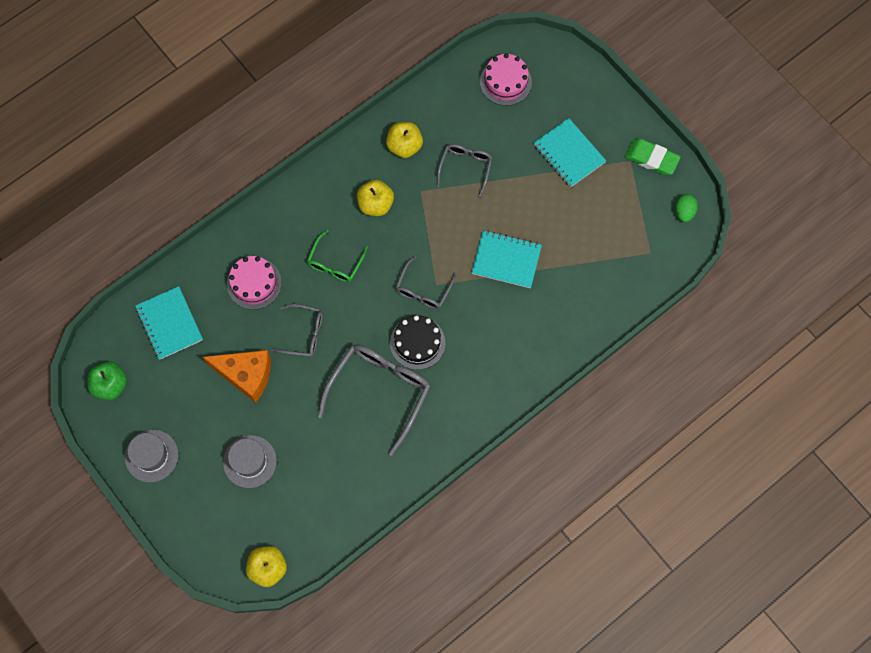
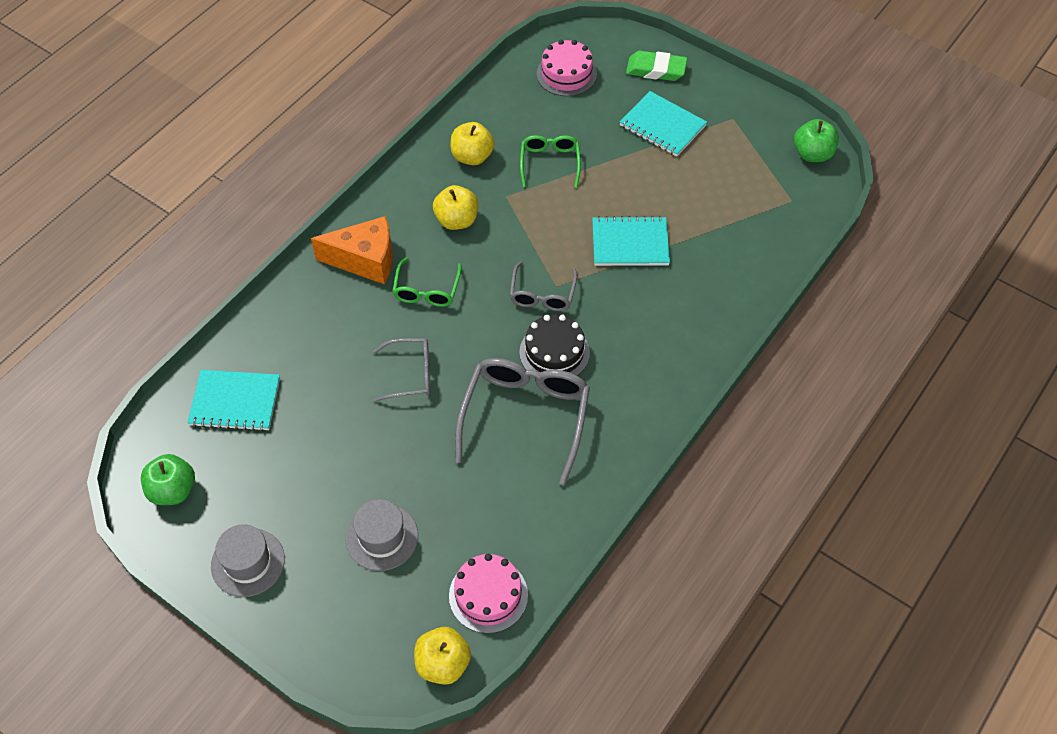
camera: 15 degrees left, 15 degrees down
(169, 323) = (235, 402): turquoise notebook -> turquoise notebook turned 45 degrees counterclockwise
(246, 375) = (350, 437): orange cheese -> orange cheese (365, 260)
(254, 283) = (332, 333): pink cake -> pink cake (488, 595)
(465, 168) = (550, 163): grey glasses -> green glasses
(651, 159) = (755, 112): green eraser -> green eraser (656, 70)
(684, 212) = (812, 154): green egg -> green apple

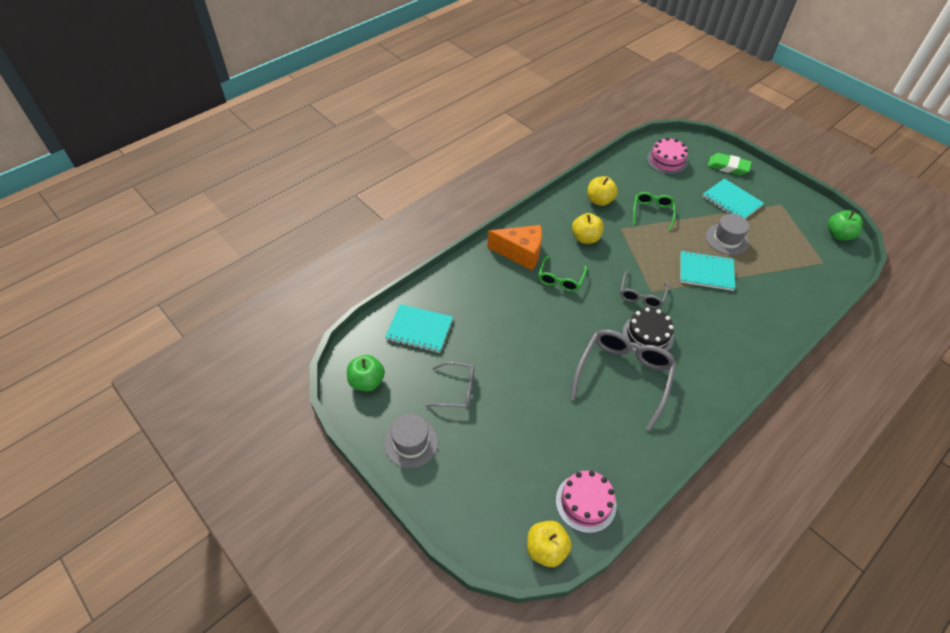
camera: 10 degrees right, 5 degrees down
(382, 537) = (510, 443): grey hat -> grey hat (727, 239)
(410, 374) = (543, 332): grey glasses -> grey glasses (456, 390)

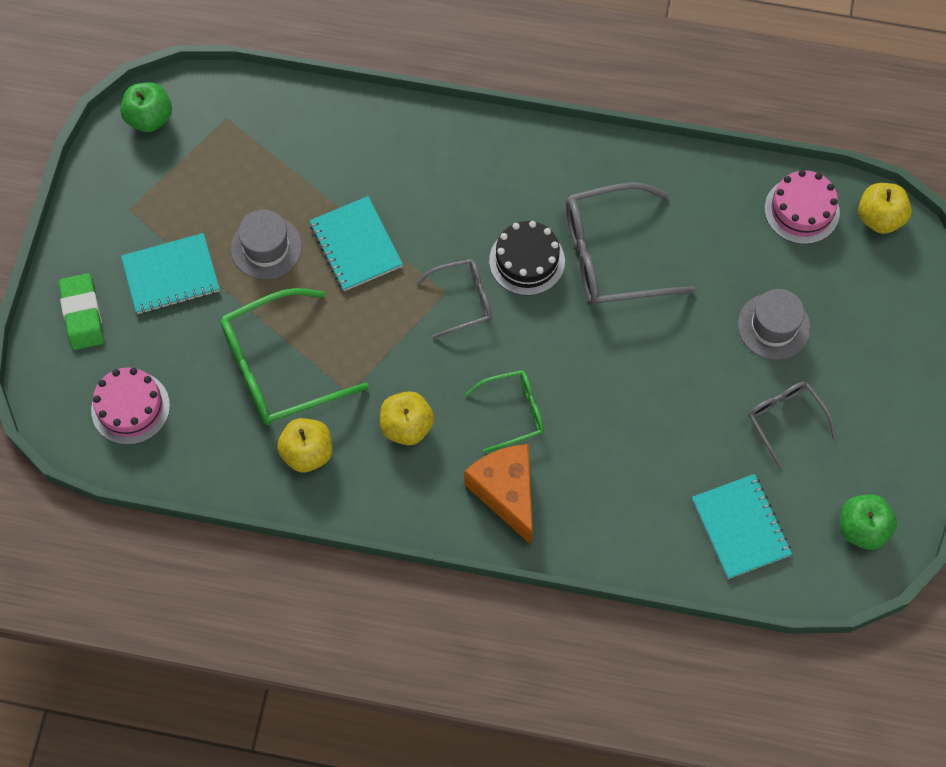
camera: 125 degrees left, 15 degrees up
(411, 443) = (889, 420): grey hat -> grey hat (773, 326)
(652, 212) = (279, 367): green glasses -> green glasses, size x1.78
(731, 201) = (171, 275): turquoise notebook -> turquoise notebook turned 60 degrees clockwise

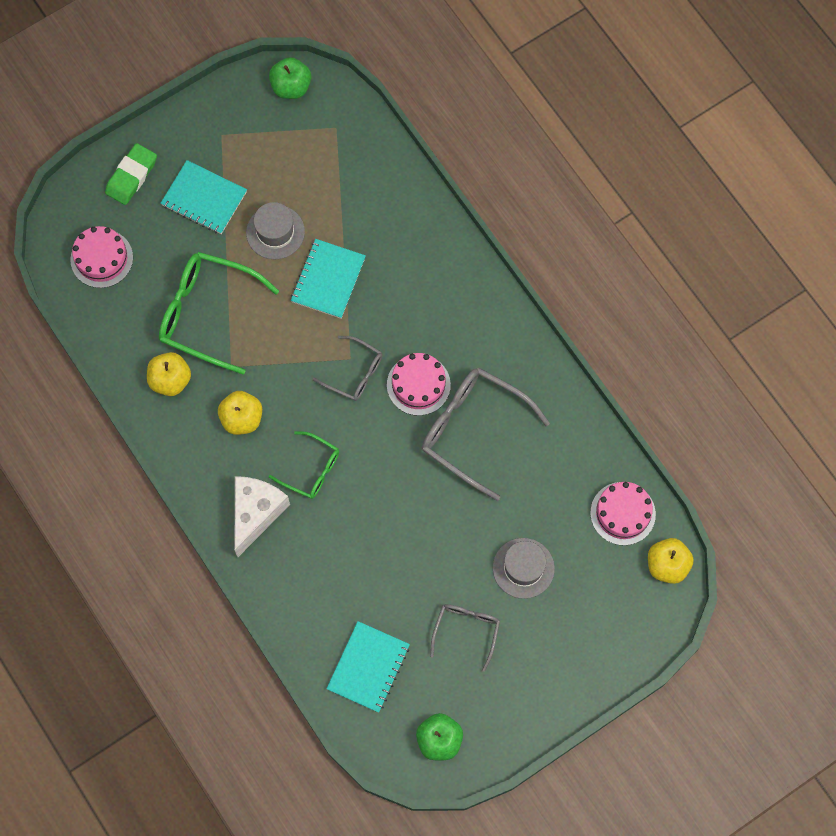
camera: 45 degrees right, 5 degrees up
(506, 493) = (256, 513): orange cheese -> white cheese
(527, 261) = (418, 385): black cake -> pink cake

